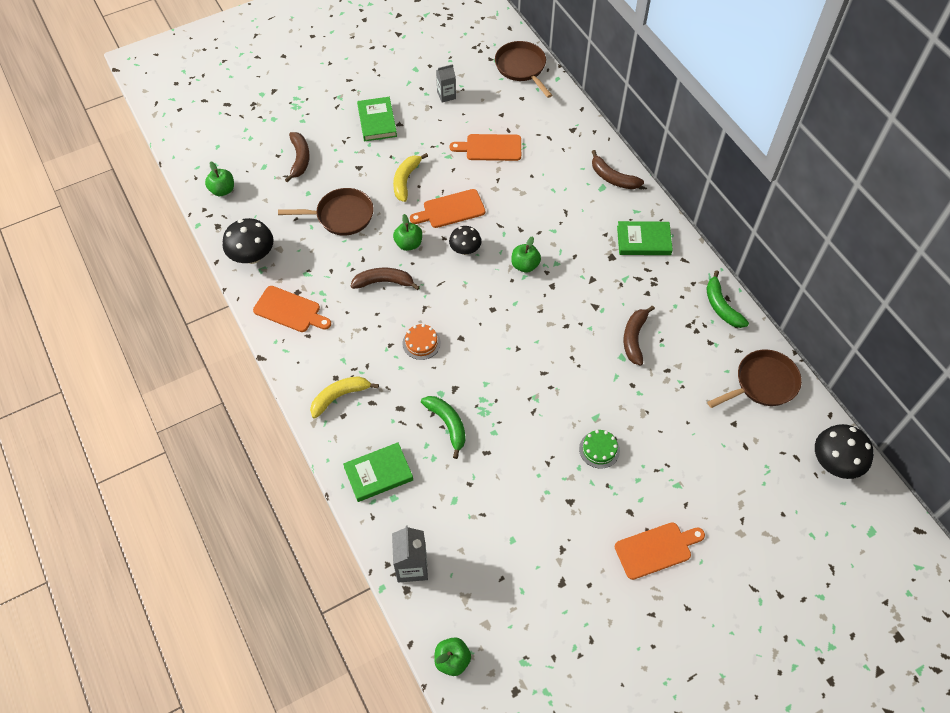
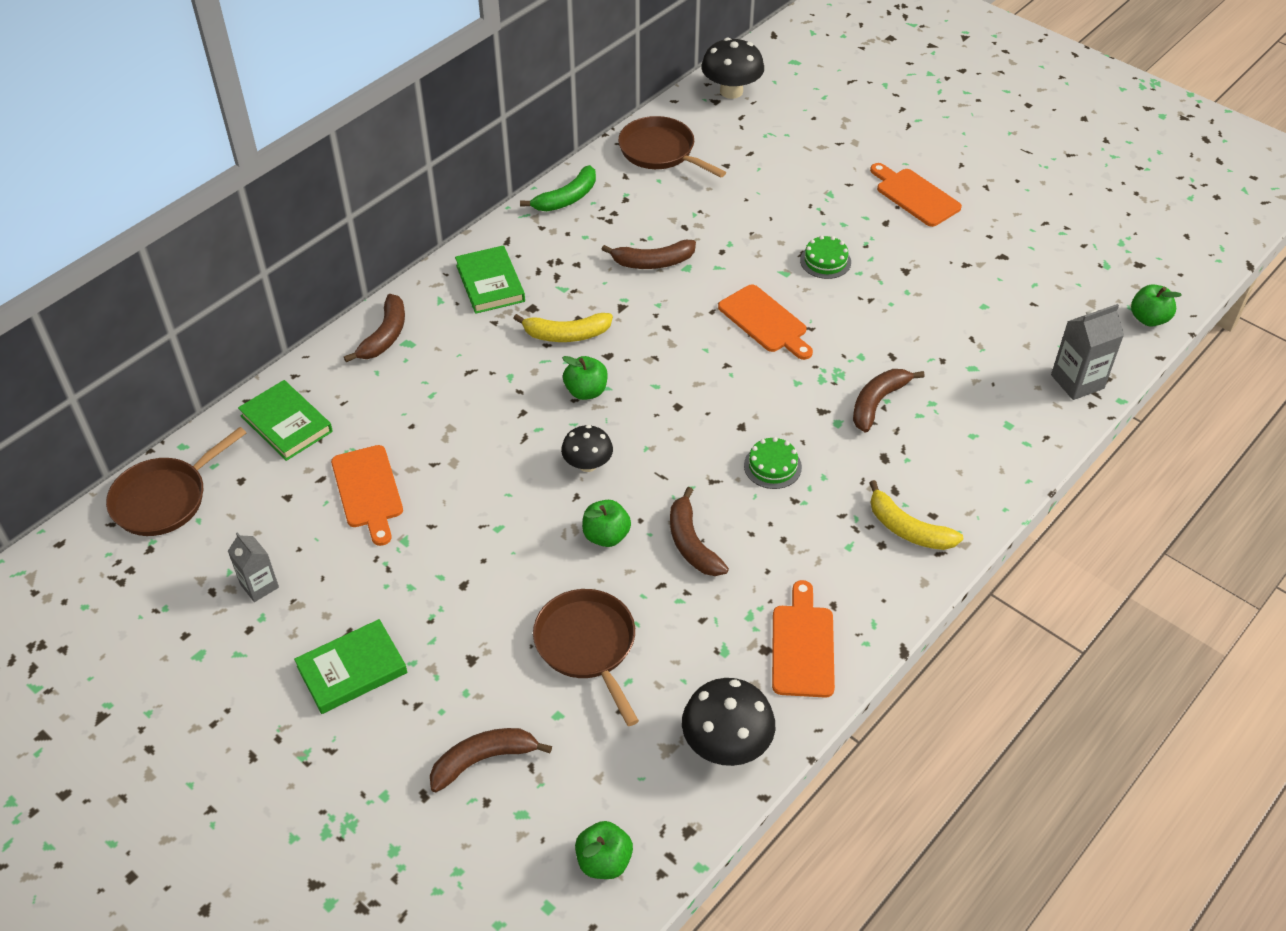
camera: 110 degrees left, 10 degrees down
(378, 473) = (988, 449): green book -> green book (286, 424)
(406, 180) = (477, 581): yellow banana -> yellow banana (566, 334)
(421, 343) = (772, 466): orange cake -> green cake
(448, 424) = (877, 402): green banana -> brown banana
(451, 210) = (517, 503): orange cutting board -> orange cutting board (765, 321)

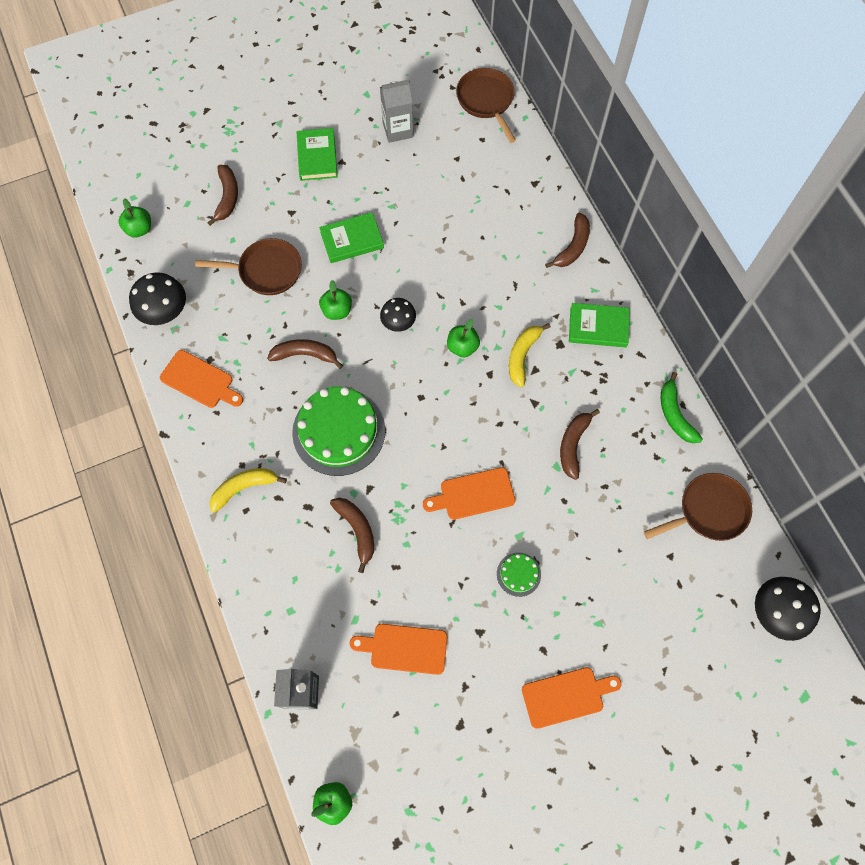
camera: 115 degrees right, 20 degrees up
(259, 586) = (398, 130): grey carton -> grey carton, size x1.51
(286, 424) = (517, 172): green book -> green book (352, 240)
(368, 491) = (440, 199): orange cutting board -> orange cutting board (404, 648)
(385, 336) = (573, 247): brown banana -> brown banana turned 105 degrees counterclockwise
(772, 466) = (339, 431): green cake -> green cake, size x2.21

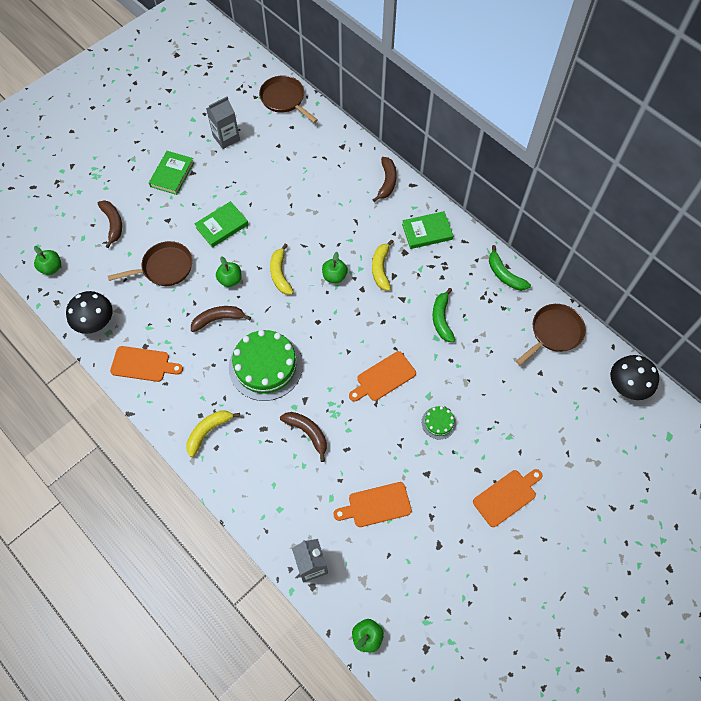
camera: 20 degrees left, 5 degrees down
(317, 157) = (172, 174): green book -> green book turned 45 degrees clockwise
(398, 323) = (280, 274): black mushroom -> yellow banana
(573, 445) = (441, 319): brown banana -> green banana

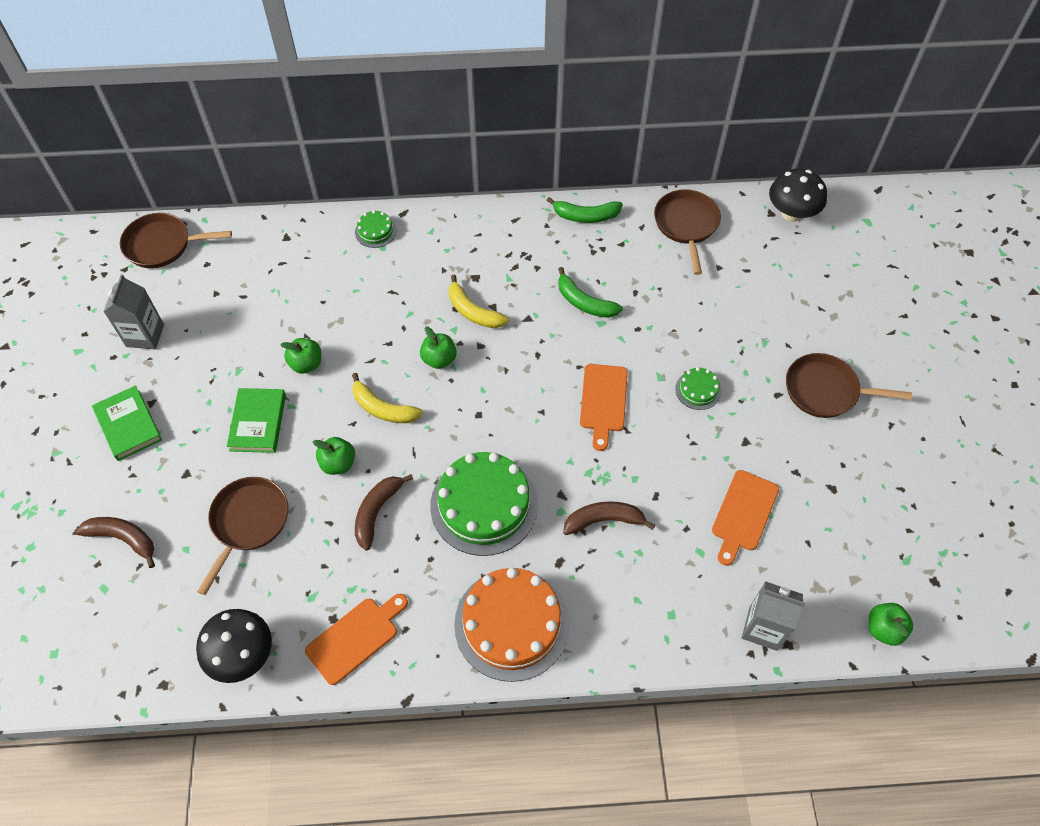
camera: 50 degrees left, 5 degrees down
(51, 268) = (106, 657): green apple -> green apple (306, 364)
(208, 431) = (511, 624): yellow banana -> orange cake
(387, 182) = (375, 231): brown banana -> green cake
(427, 232) = (471, 241): green book -> none
(506, 496) = (825, 390): orange cutting board -> brown pan

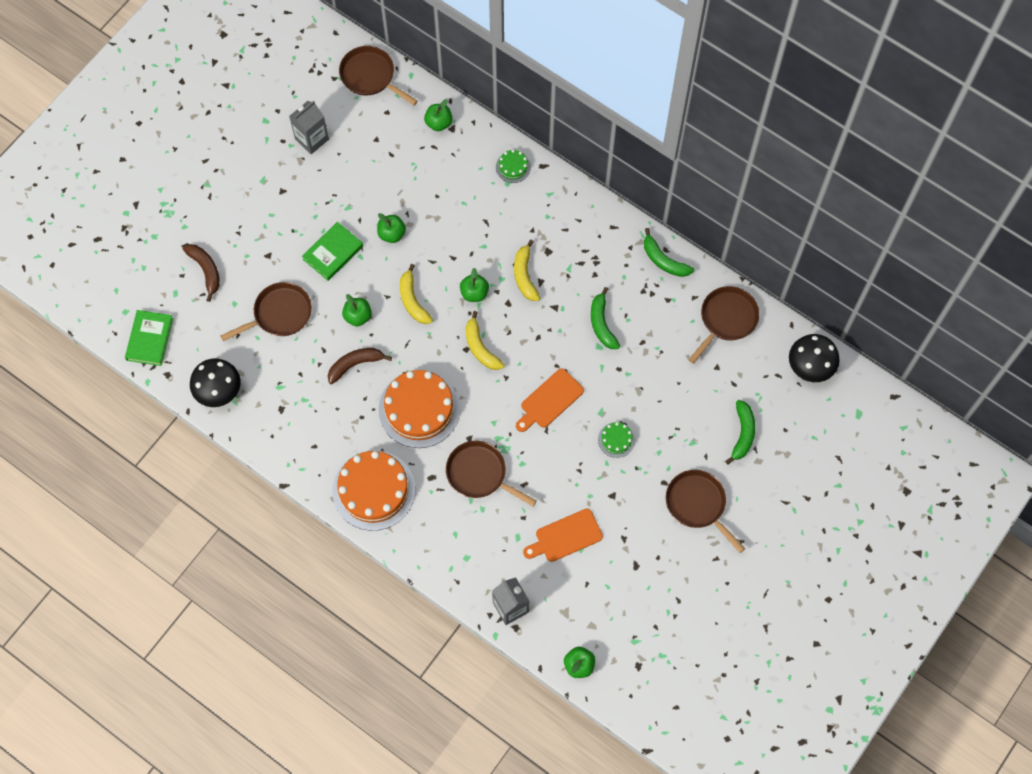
camera: 40 degrees right, 10 degrees up
(128, 425) = (259, 197): green book -> green book (150, 339)
(268, 241) = (439, 123): none -> green apple
(355, 637) = (284, 429): orange cutting board -> none
(484, 505) = (419, 409): green cake -> orange cake
(491, 403) = (480, 347): none -> yellow banana
(604, 520) = (479, 474): brown banana -> brown pan
(797, 304) = (742, 434): none -> green banana

